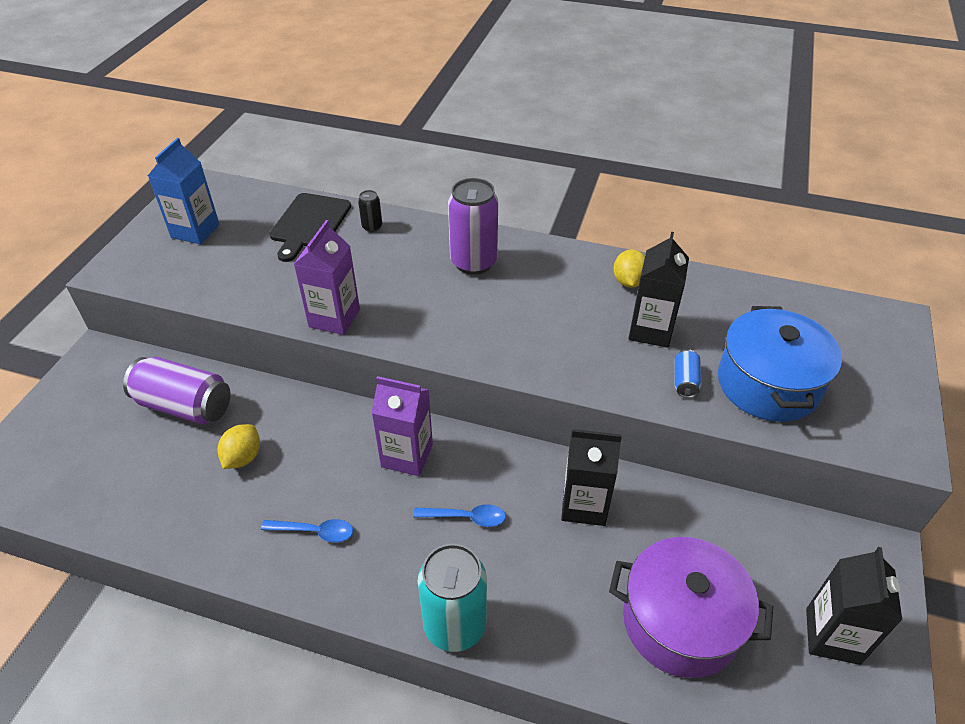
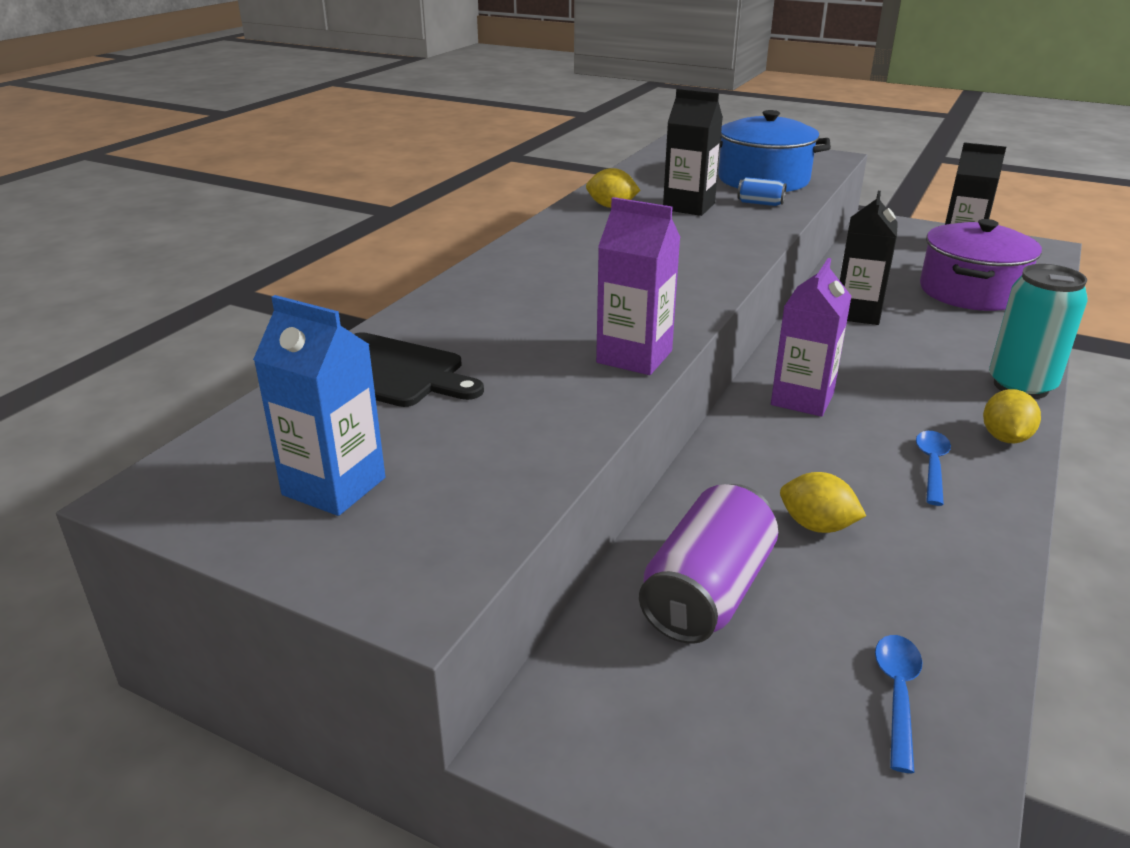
camera: 80 degrees left, 15 degrees down
(359, 592) = (1005, 438): none -> yellow lemon
(372, 227) = (430, 325): black can -> none
(466, 517) = (886, 370): blue spoon -> blue spoon (897, 694)
(473, 262) = (547, 269): purple can -> none

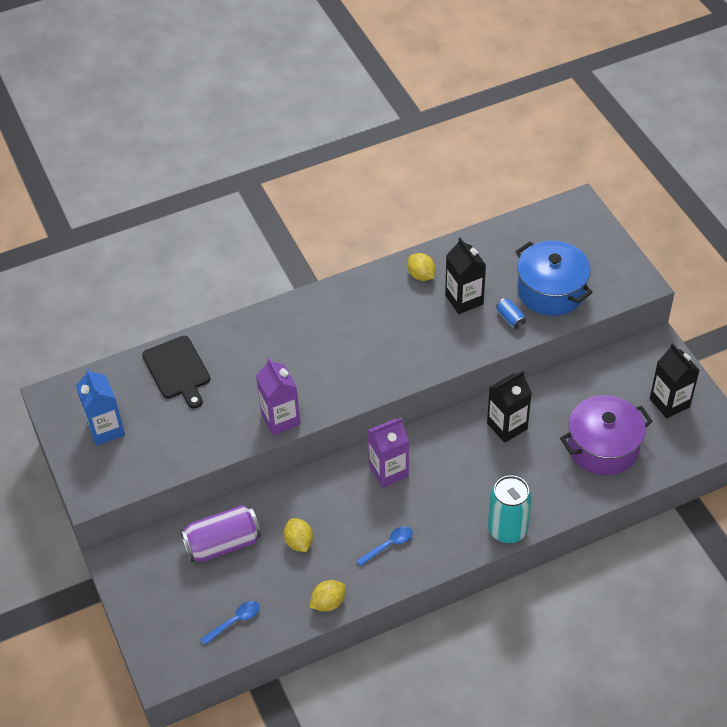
camera: 40 degrees right, 20 degrees up
(1005, 438) = (445, 552): yellow lemon -> yellow lemon (328, 603)

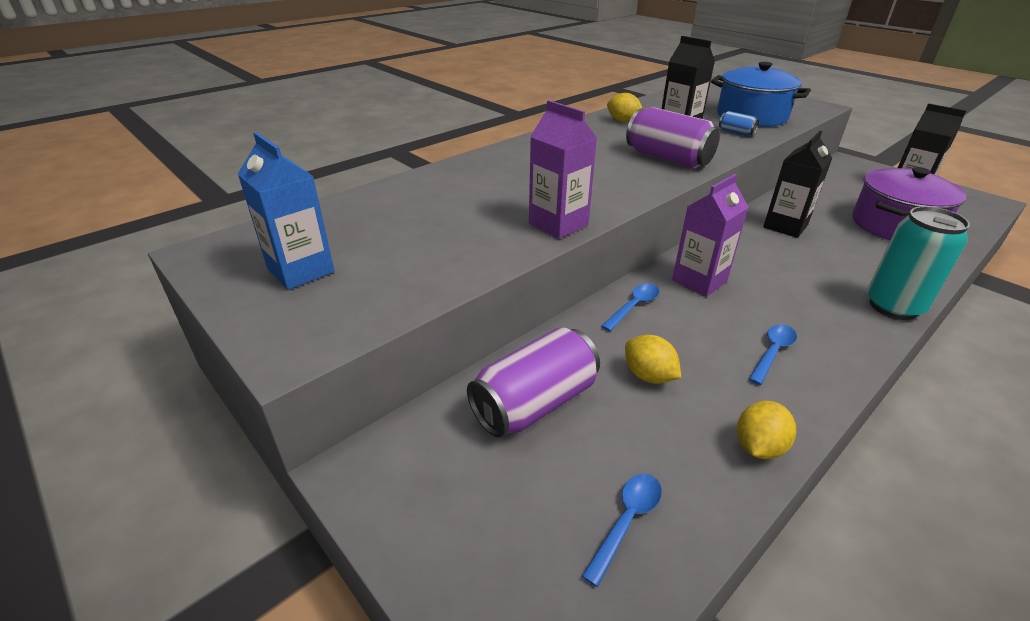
camera: 20 degrees left, 15 degrees down
(177, 370) = (392, 205): black cutting board -> none
(325, 484) = (634, 306): none -> blue spoon
(416, 350) = (668, 158): none -> purple can

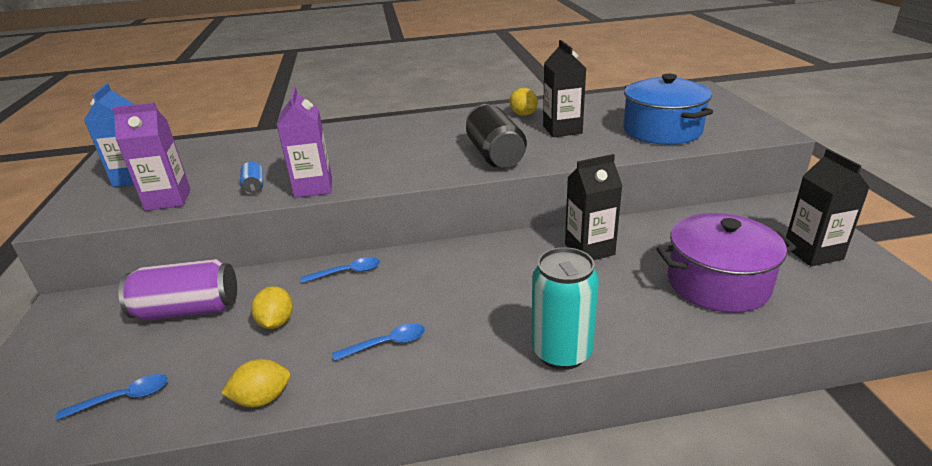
camera: 35 degrees right, 5 degrees down
(668, 158) = (495, 155): purple can -> black can
(699, 281) = (427, 270): purple carton -> purple carton (168, 200)
(736, 132) = (610, 143): blue can -> blue can (254, 187)

